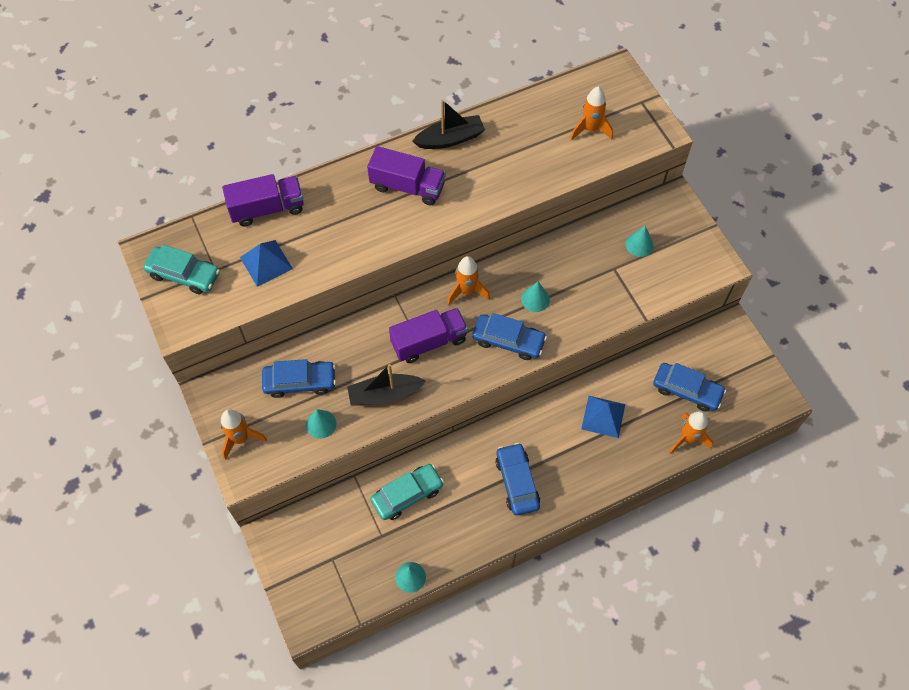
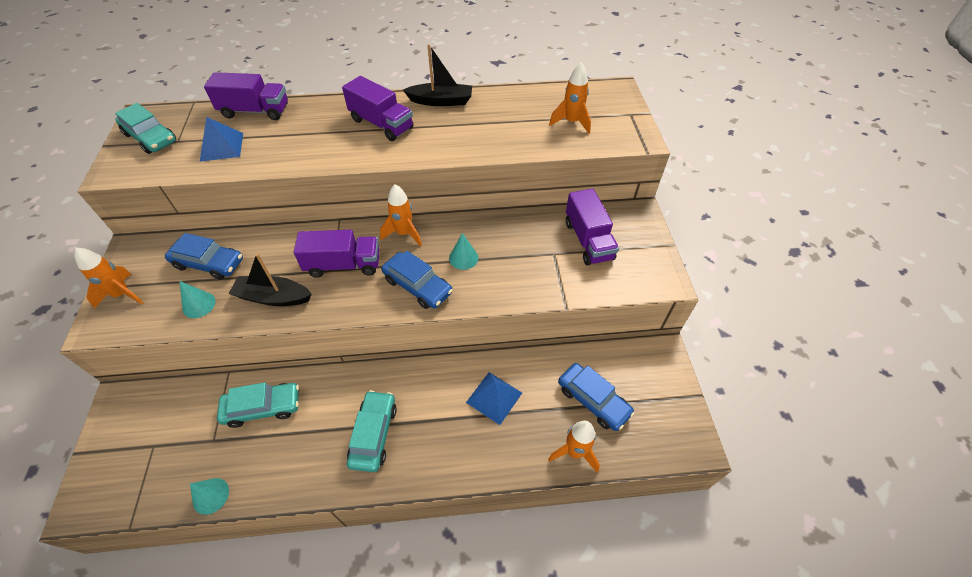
camera: 20 degrees right, 10 degrees down
(517, 482) = (374, 434): blue car -> turquoise car
(639, 244) = (588, 240): turquoise cone -> purple truck

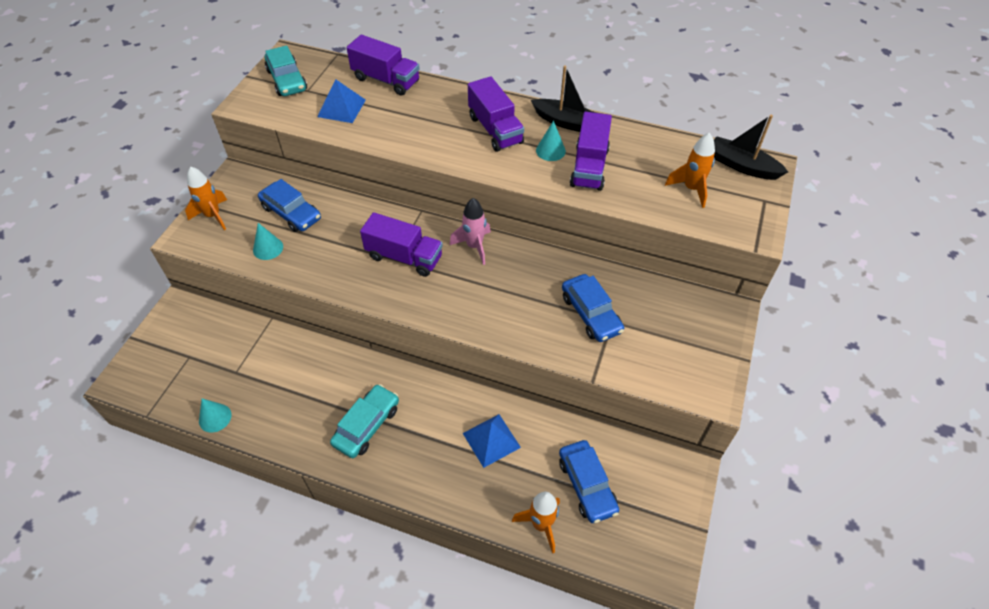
camera: 25 degrees right, 0 degrees up
(263, 408) = (286, 361): turquoise car -> none
(273, 297) = (330, 265): black boat -> black boat (742, 166)
(404, 233) = (474, 246): orange rocket -> pink rocket
(417, 286) = (461, 303): blue car -> blue car (591, 314)
(463, 258) = (518, 292): turquoise cone -> turquoise cone (550, 150)
(588, 240) = (656, 321): purple truck -> purple truck (589, 167)

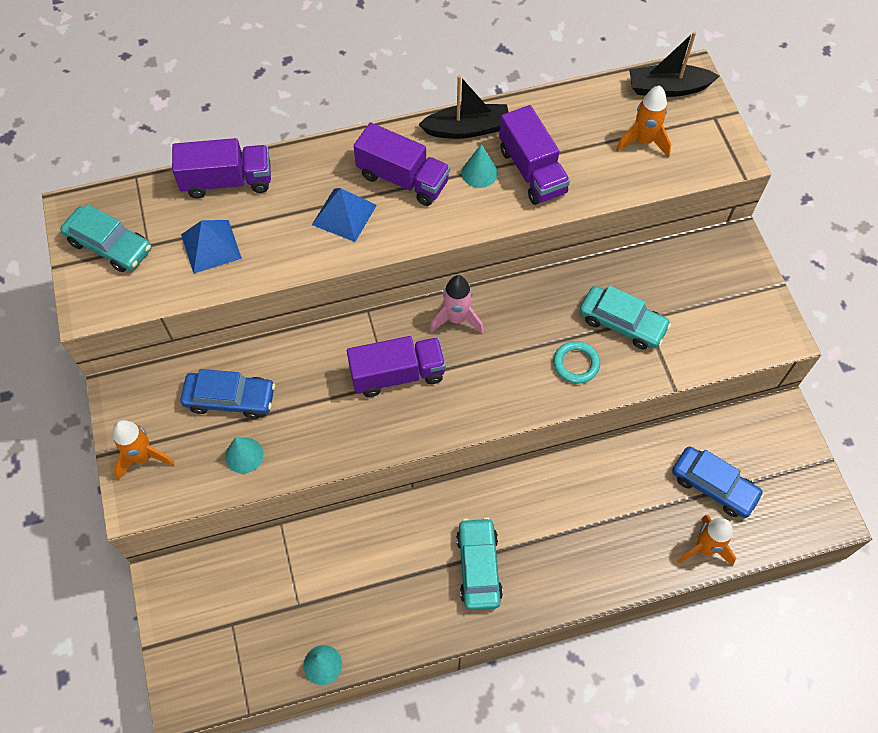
camera: 35 degrees left, 10 degrees up
(491, 440) = (602, 501): blue pyramid -> blue pyramid (344, 214)
(532, 320) = (576, 364): none -> turquoise ring
(591, 314) = (622, 323): blue car -> turquoise car

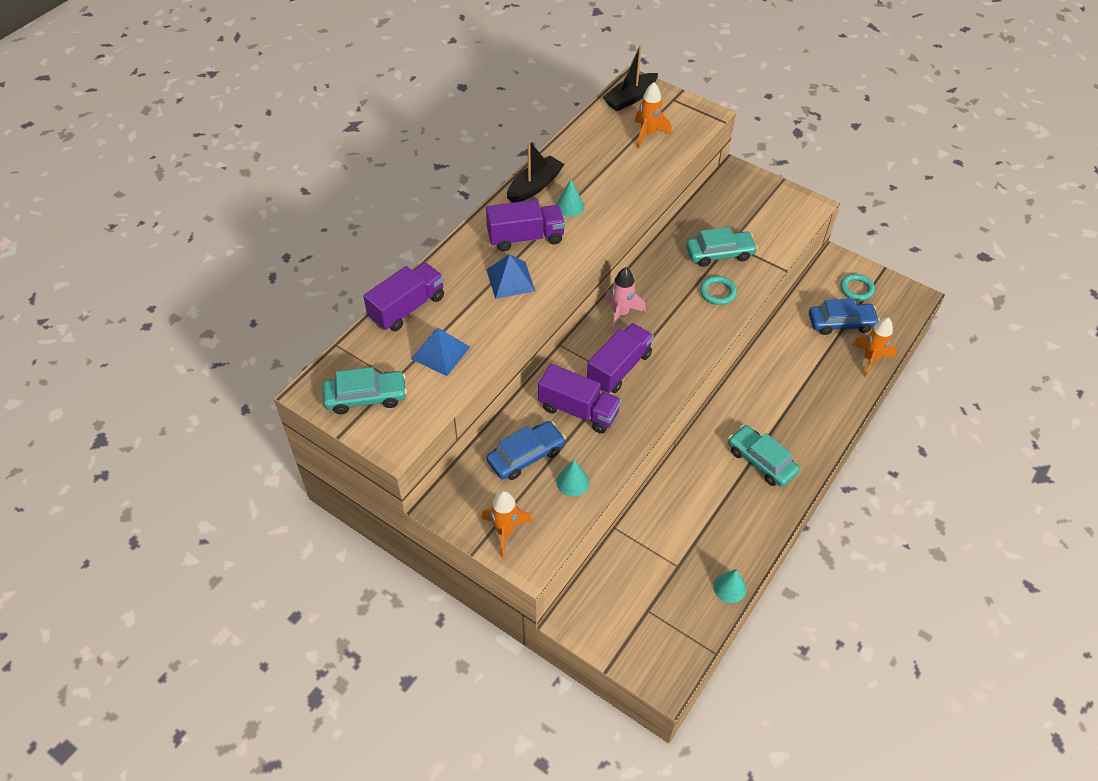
camera: 40 degrees left, 10 degrees down
(532, 171) = (601, 187): purple truck -> purple truck (578, 410)
(772, 461) = (856, 289): none -> turquoise ring

